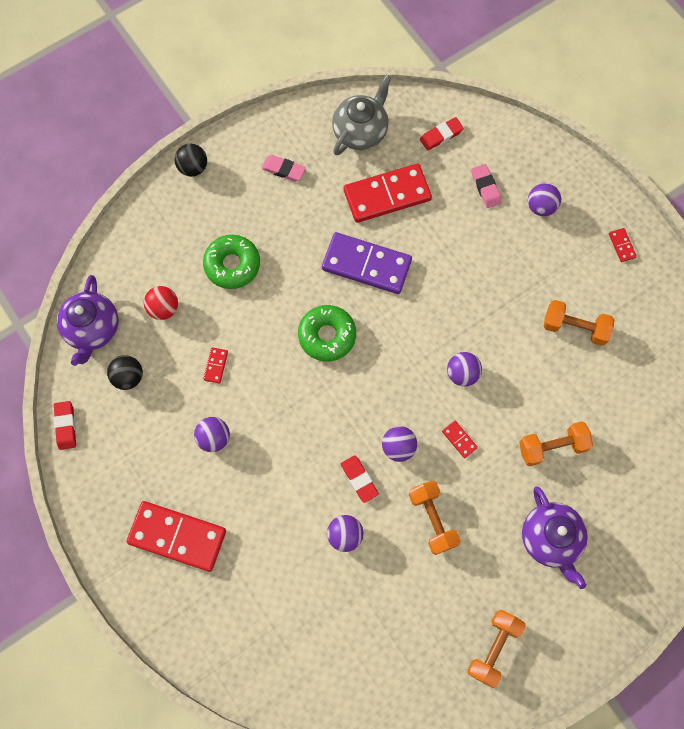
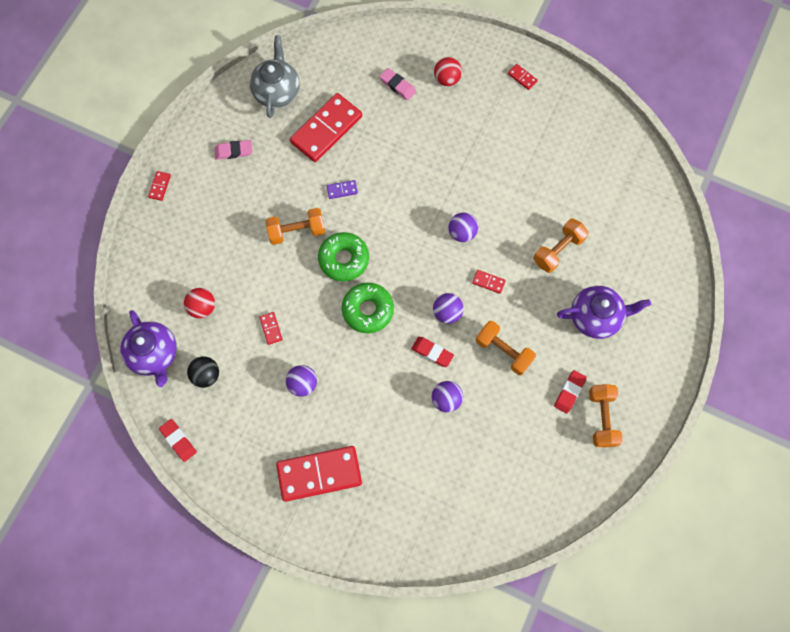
camera: 30 degrees left, 0 degrees up
(193, 168) = (160, 186): black ball -> red domino
(232, 265) = (237, 245): green donut -> green donut (368, 310)
(366, 265) = (342, 190): purple domino -> purple domino, size x0.41
(441, 135) = (341, 63): red eraser -> red eraser (569, 392)
(541, 207) = (447, 79): purple ball -> red ball
(550, 539) = (595, 317): purple teapot -> purple teapot turned 45 degrees counterclockwise
(574, 327) = (523, 155): orange dumbbell -> orange dumbbell (297, 231)

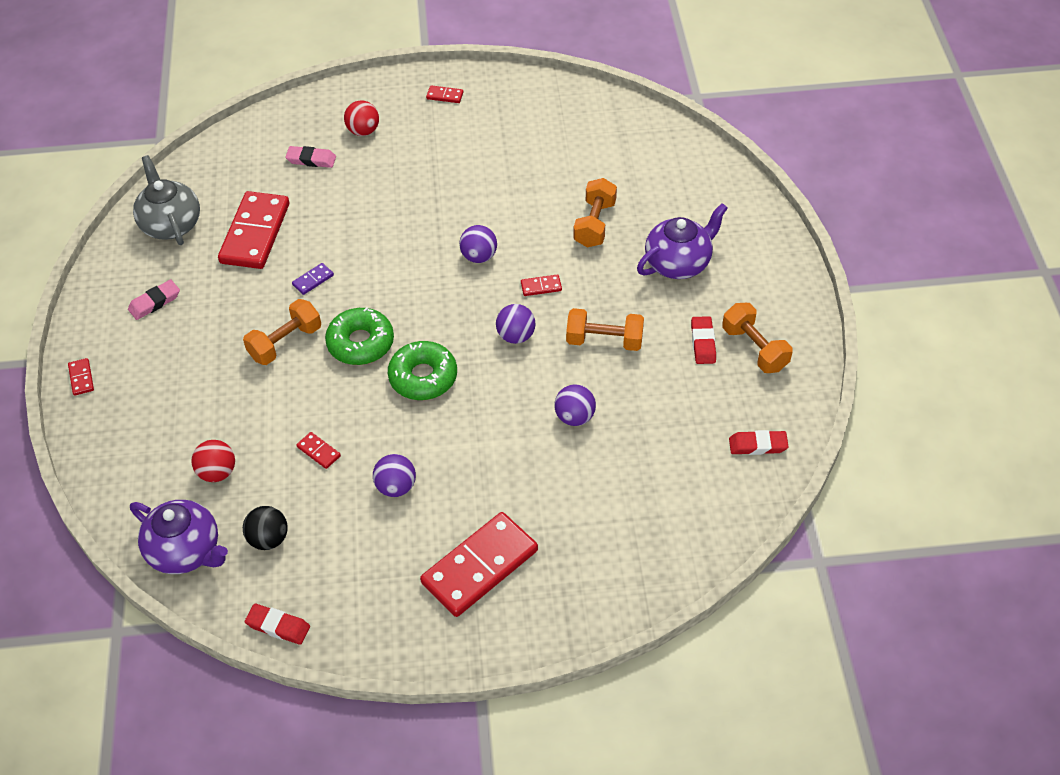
camera: 30 degrees left, 20 degrees down
(432, 352) = (526, 381): red eraser -> red eraser (757, 445)

